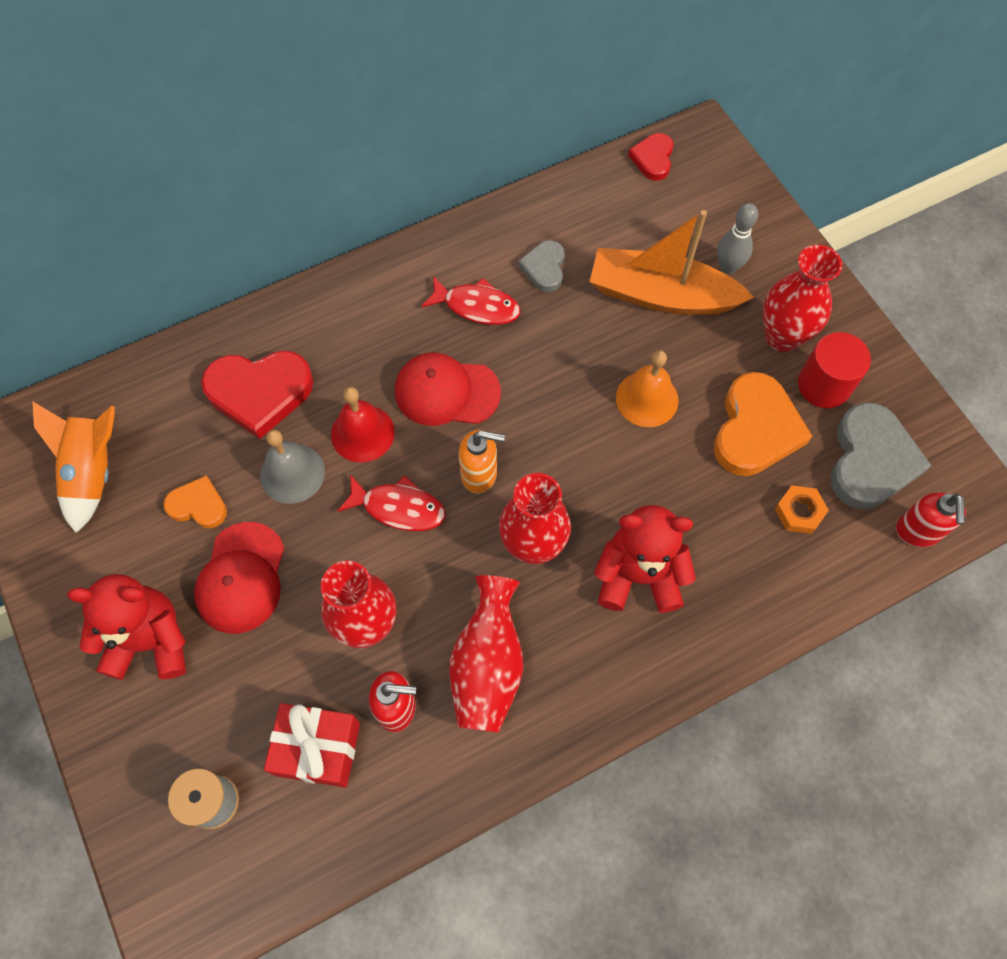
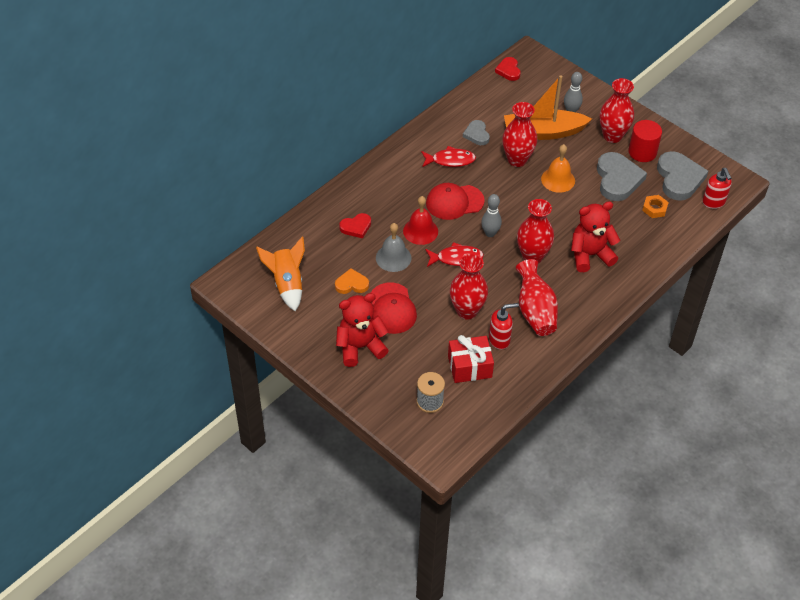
camera: 20 degrees left, 15 degrees down
(259, 393) = (356, 227): red heart -> red heart, size x0.55
(479, 474) = (490, 233): orange soap dispenser -> grey bowling pin
(592, 338) = (517, 160): none -> red vase
(755, 429) = (617, 179): orange heart -> grey heart

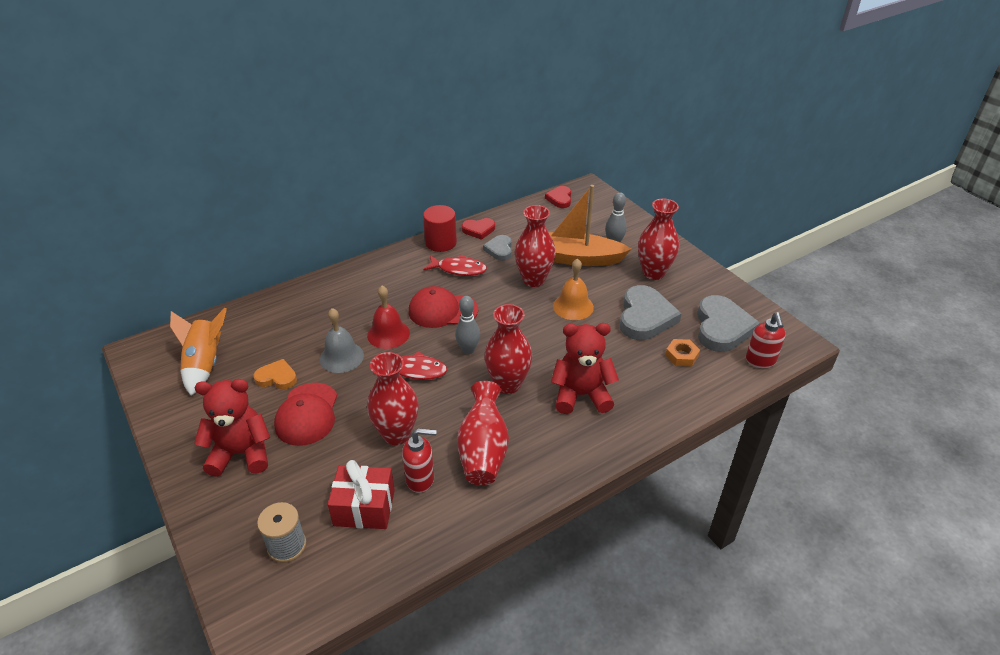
camera: 15 degrees right, 10 degrees down
(356, 227) = (319, 318): red heart -> red heart (478, 230)
(642, 152) = (684, 293): red cylinder -> red cylinder (441, 243)

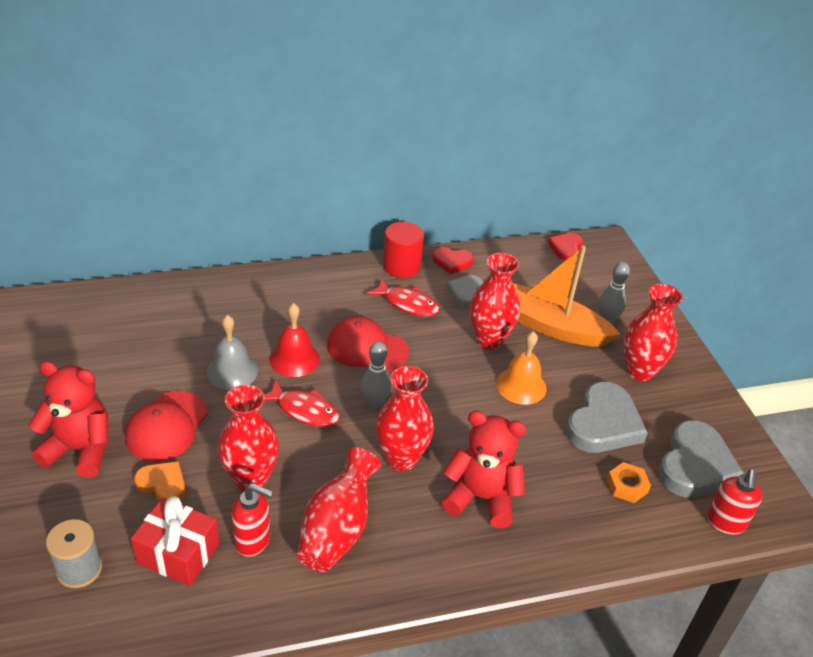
camera: 15 degrees right, 0 degrees up
(205, 364) = (88, 338): orange rocket -> none
(277, 377) = (154, 374): orange heart -> orange heart (163, 484)

